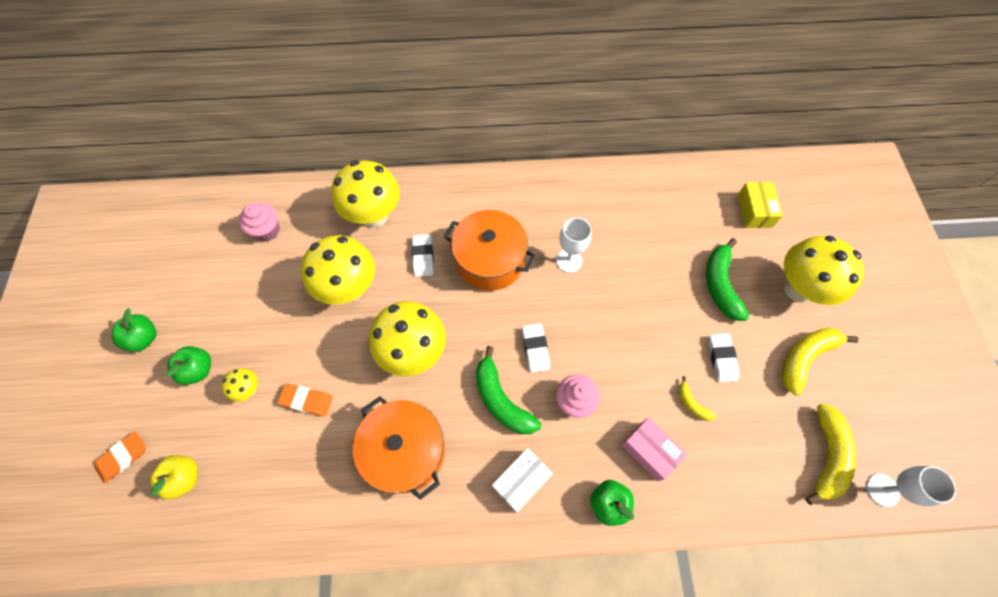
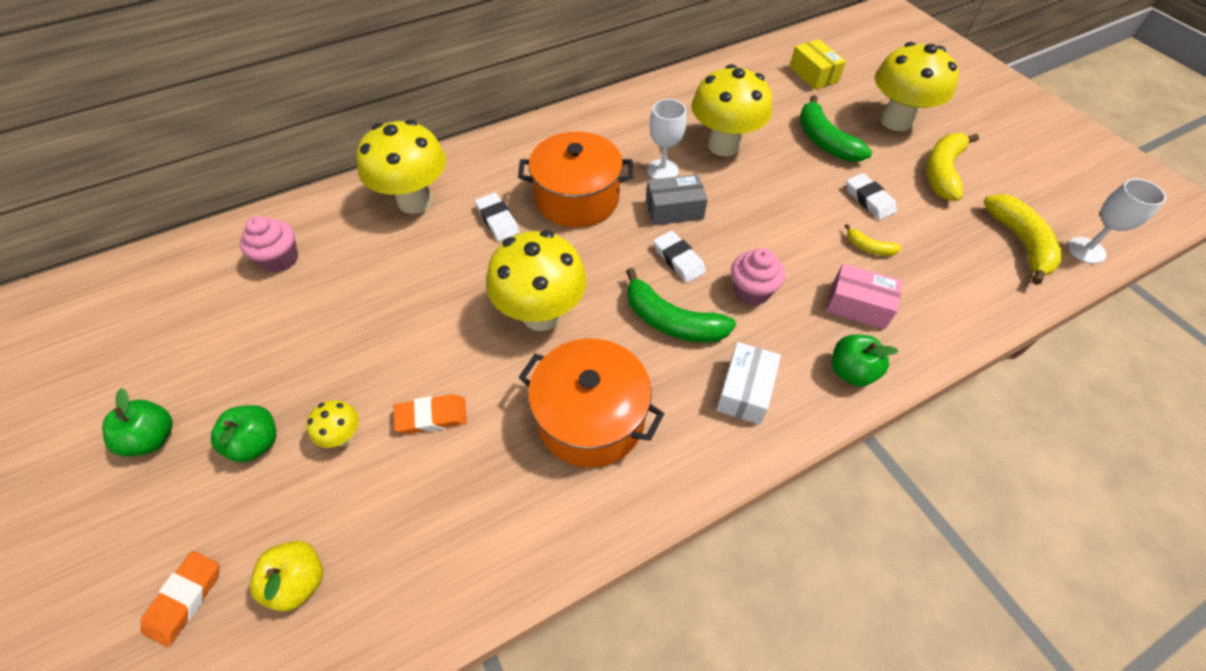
camera: 25 degrees left, 10 degrees down
(349, 288) = (423, 280): yellow mushroom -> yellow mushroom (723, 145)
(557, 302) = (674, 210): none -> grey box

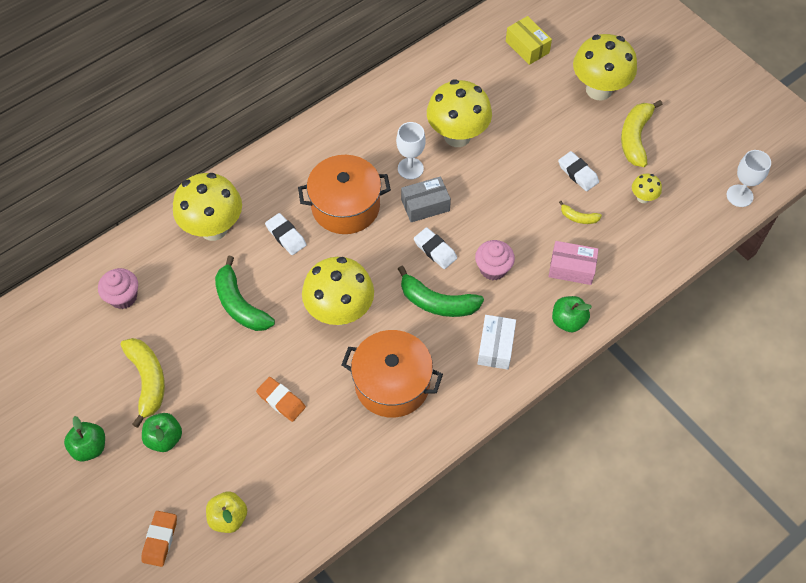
camera: 10 degrees left, 5 degrees up
(343, 436) = (224, 424): yellow mushroom -> yellow mushroom (643, 198)
(432, 417) = (281, 400): orange eraser -> orange eraser turned 60 degrees clockwise
(824, 141) = (540, 119): green banana -> green banana (240, 304)
(1020, 242) = (691, 196): yellow banana -> yellow banana (148, 381)

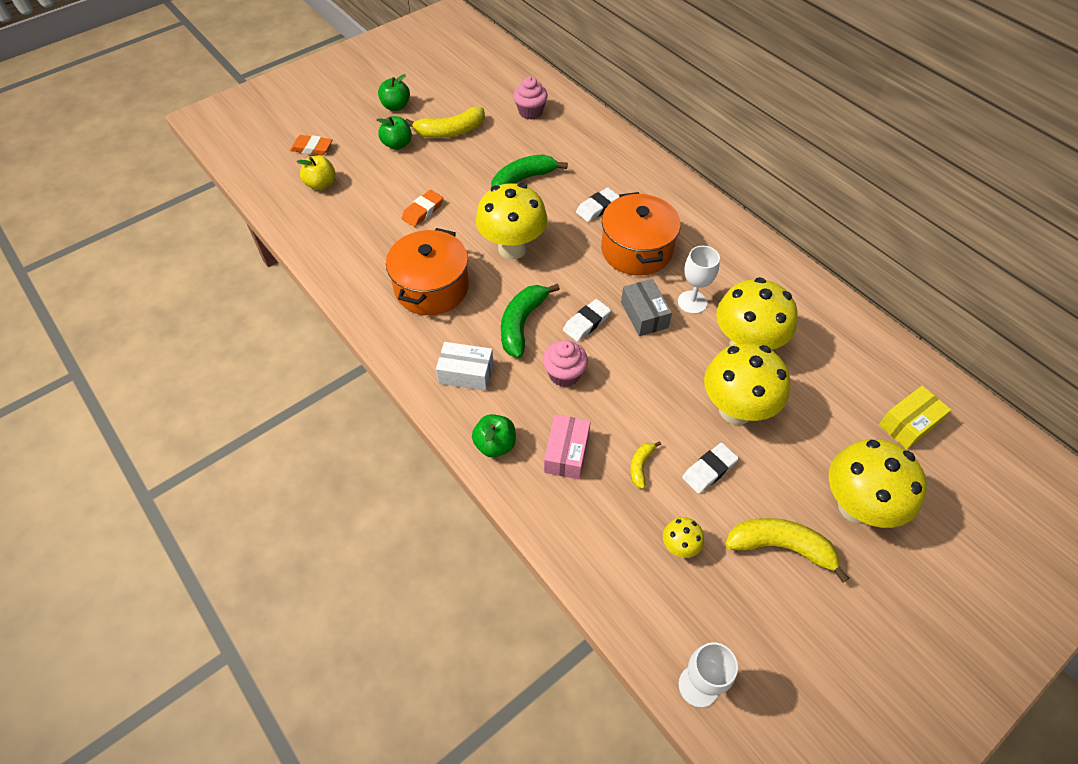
camera: 90 degrees right, 5 degrees down
(213, 228) = (603, 159): yellow mushroom -> yellow mushroom (735, 410)

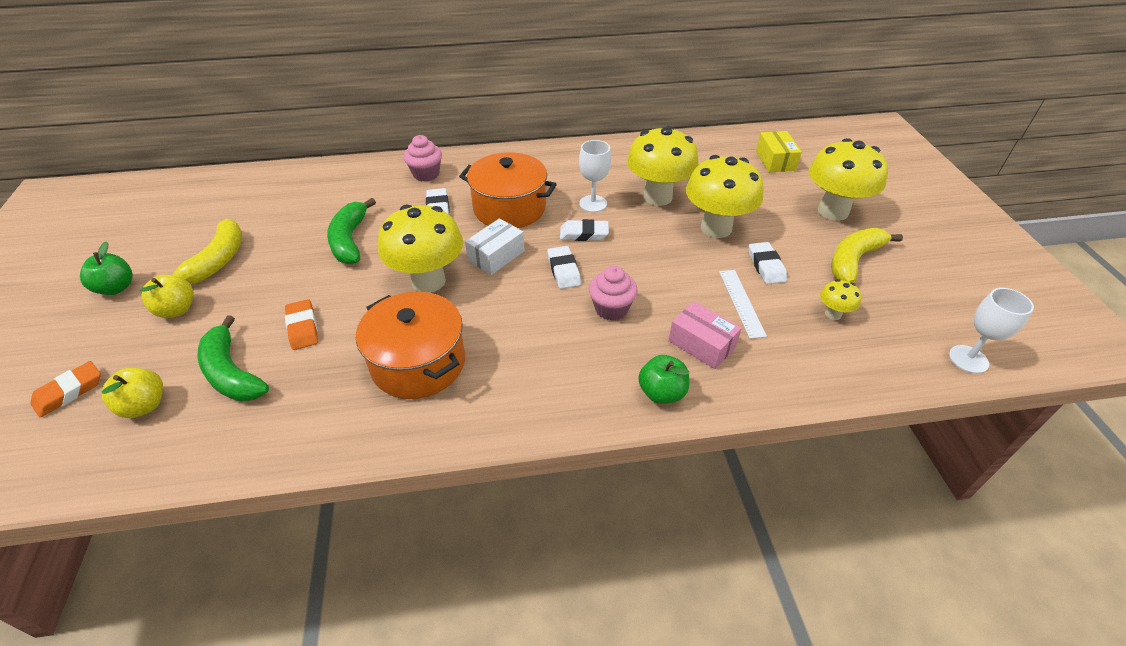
camera: 60 degrees left, 10 degrees down
(397, 144) = (177, 310): green apple -> yellow apple
(466, 373) = (557, 380): white box -> white box (496, 256)
(522, 324) = (528, 313): green banana -> green banana (231, 373)
(530, 112) = (269, 199): pink cupcake -> pink cupcake (426, 174)
(640, 466) = (741, 302): yellow banana -> white ruler
(644, 315) = (584, 234): grey box -> white eraser

